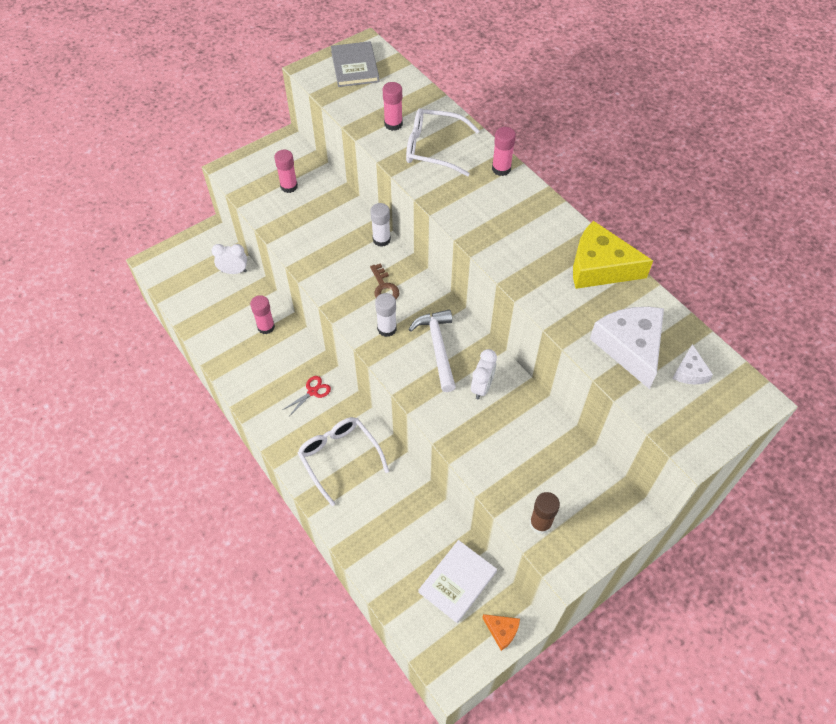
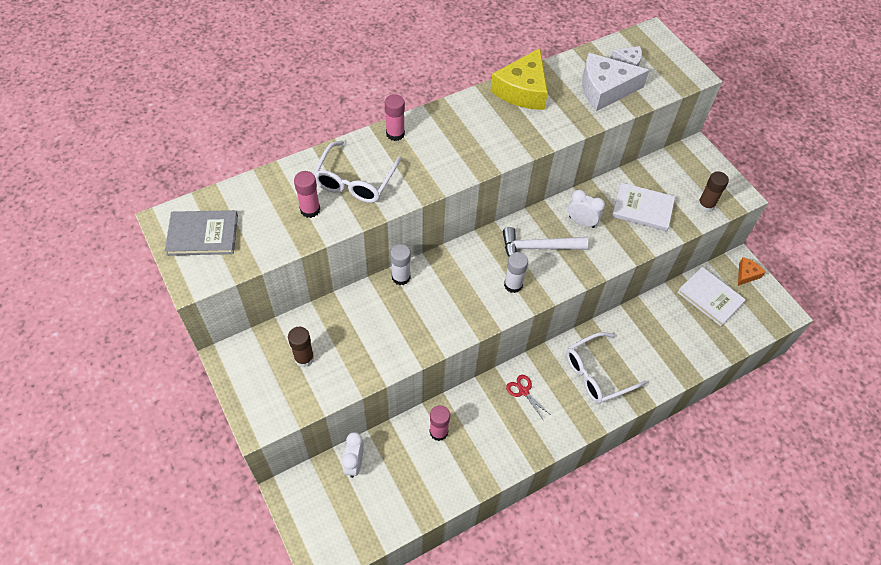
camera: 85 degrees left, 0 degrees up
(289, 186) = (304, 358): pink glue stick -> brown glue stick
(384, 287) = (463, 281): brown key -> none
(517, 450) = (642, 208): none -> white book

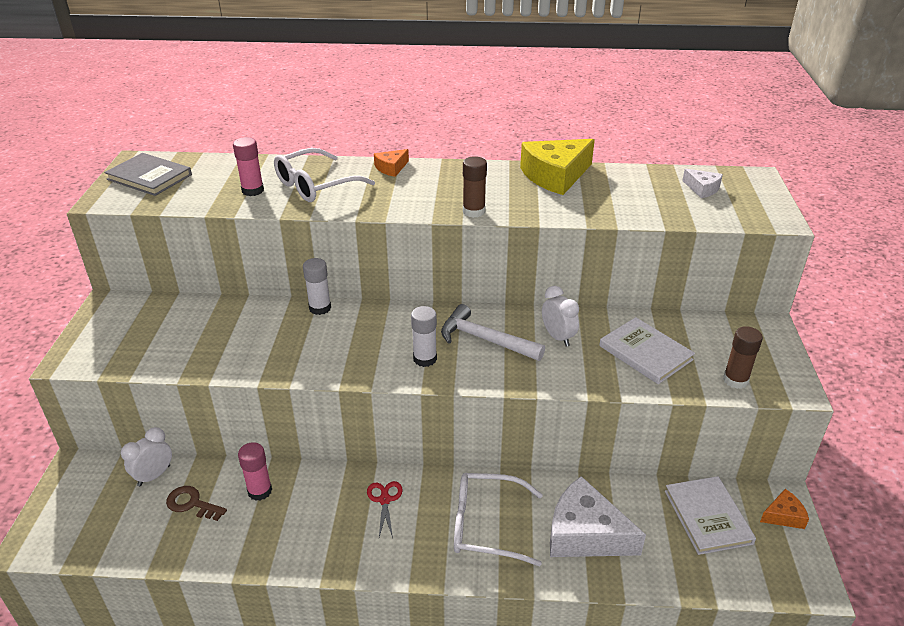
camera: 35 degrees right, 20 degrees down
(304, 358) = (165, 330): brown glue stick -> brown glue stick (474, 211)
(395, 134) = (391, 168): pink glue stick -> orange cheese
(402, 467) = (192, 503): none -> brown key
(605, 89) = (651, 200): white cheese -> white cheese (585, 533)

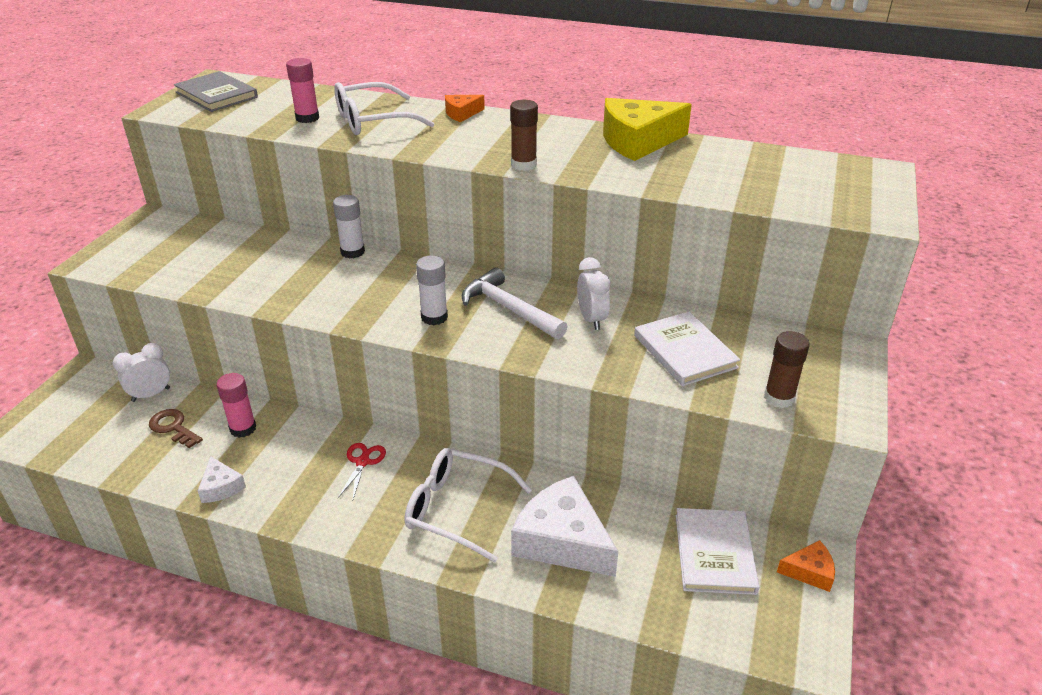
camera: 15 degrees right, 0 degrees up
(702, 189) = (805, 174): white cheese -> white cheese (221, 487)

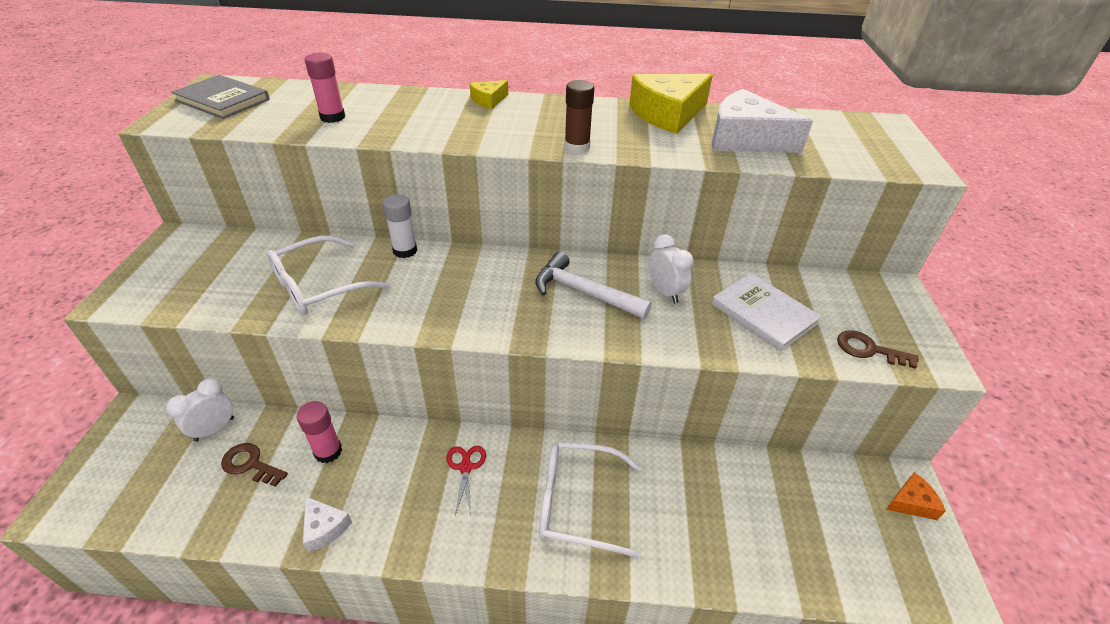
camera: 15 degrees left, 5 degrees up
(372, 121) = (403, 115): white glasses -> white glasses (318, 286)
(434, 317) = (515, 312): white glue stick -> none
(462, 113) = (489, 100): orange cheese -> yellow cheese
(562, 540) = (689, 517): white cheese -> white cheese (745, 139)
(714, 553) = (826, 501): white book -> none
(779, 398) = (868, 349): brown glue stick -> brown key

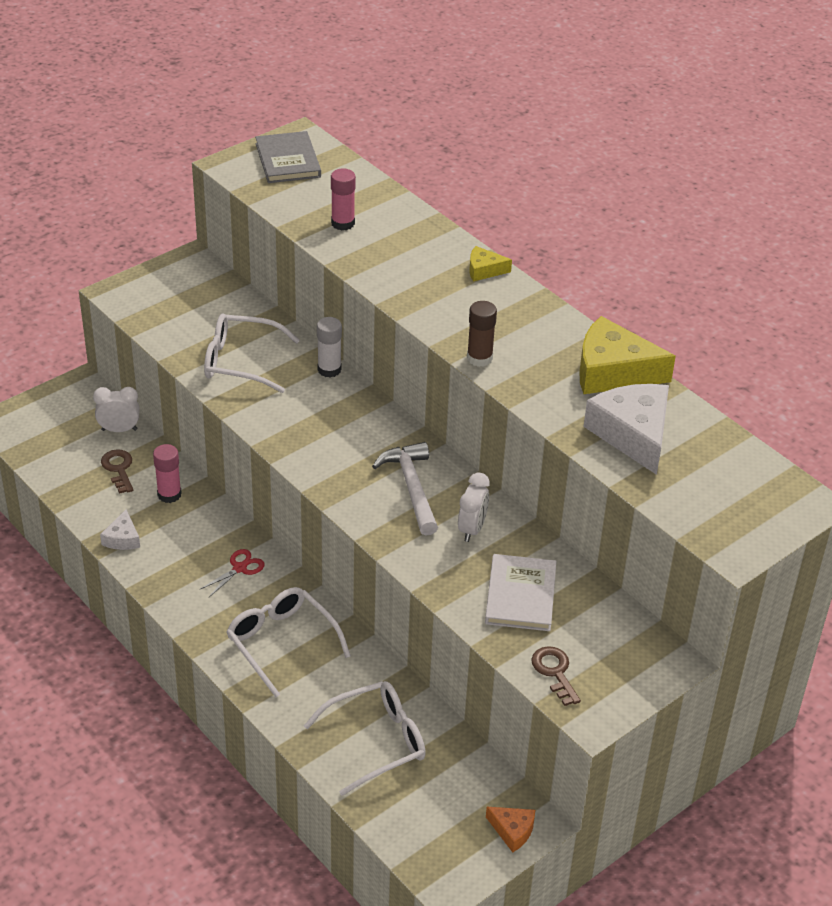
camera: 45 degrees right, 0 degrees up
(749, 521) = (377, 742): none -> white glasses

